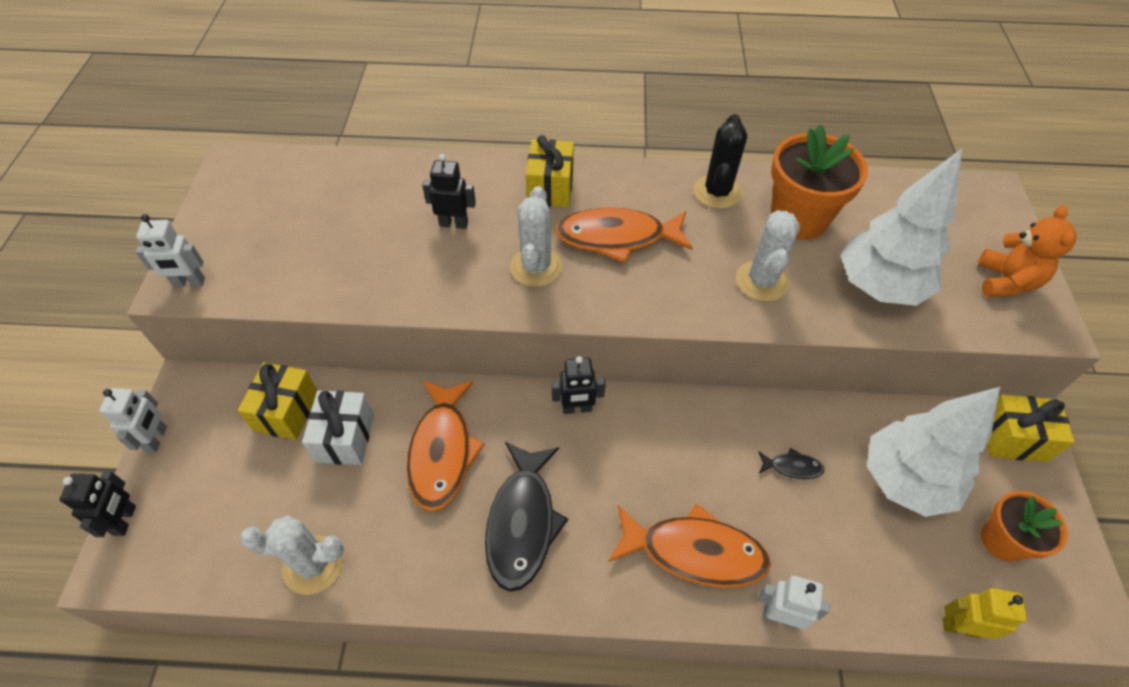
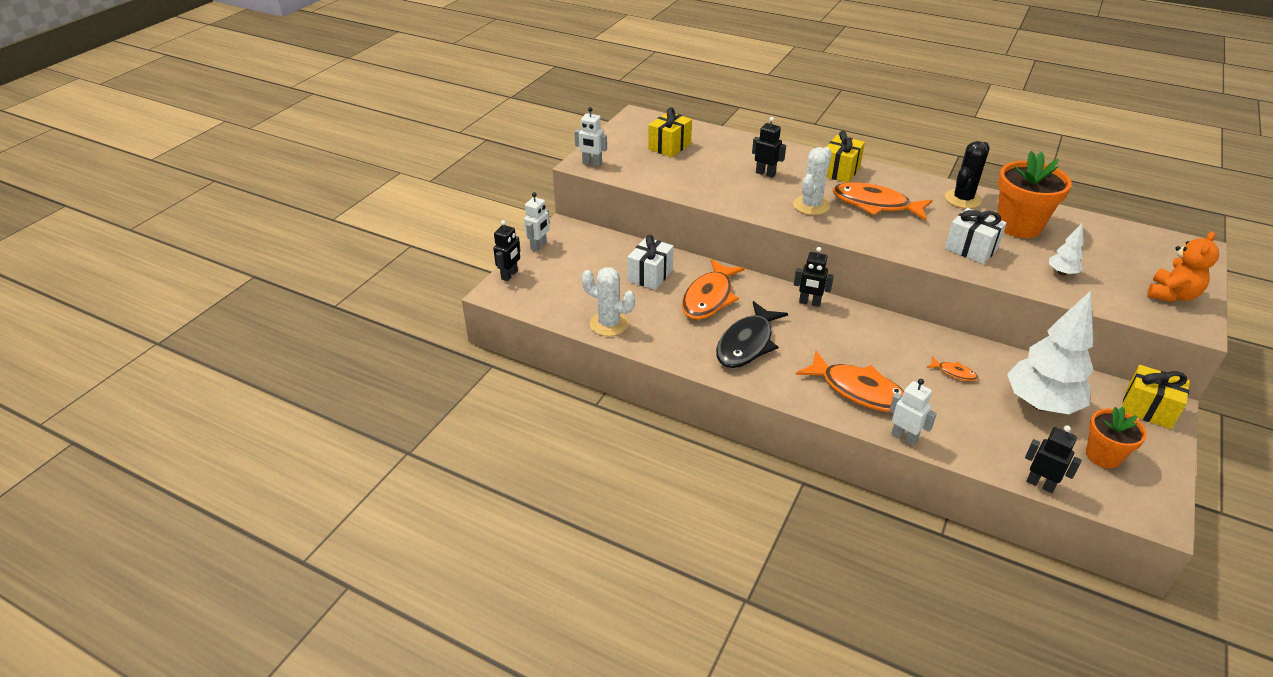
camera: 25 degrees right, 15 degrees down
(287, 412) = (619, 254): yellow gift -> yellow gift (669, 146)
(762, 281) = (971, 249): white cactus -> white gift
(792, 467) = (954, 373): black fish -> orange fish
(879, 287) = (1062, 273): white tree -> white tree, size x0.44
(960, 627) = (1040, 484): yellow robot -> black robot

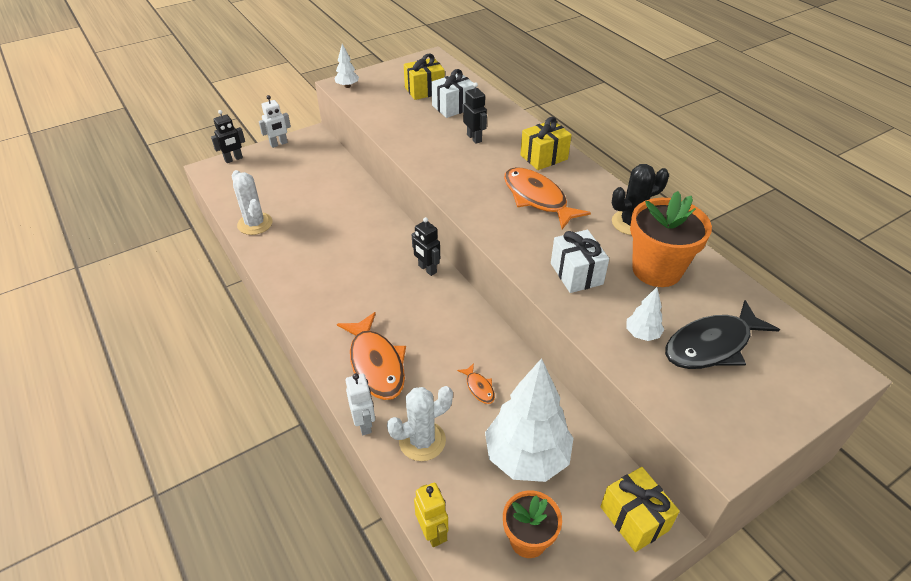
camera: 30 degrees right, 5 degrees up
(592, 163) = (347, 86): white robot -> white tree
(650, 275) = (329, 196): white gift -> white gift (453, 107)
(709, 298) = (351, 232): orange fish -> none
(747, 344) = (335, 283): black fish -> black fish (711, 345)
(811, 205) = (477, 179): white cactus -> white cactus (422, 441)
(1040, 484) = (432, 532): black robot -> yellow robot
(1171, 295) = (740, 409): orange teddy bear -> none

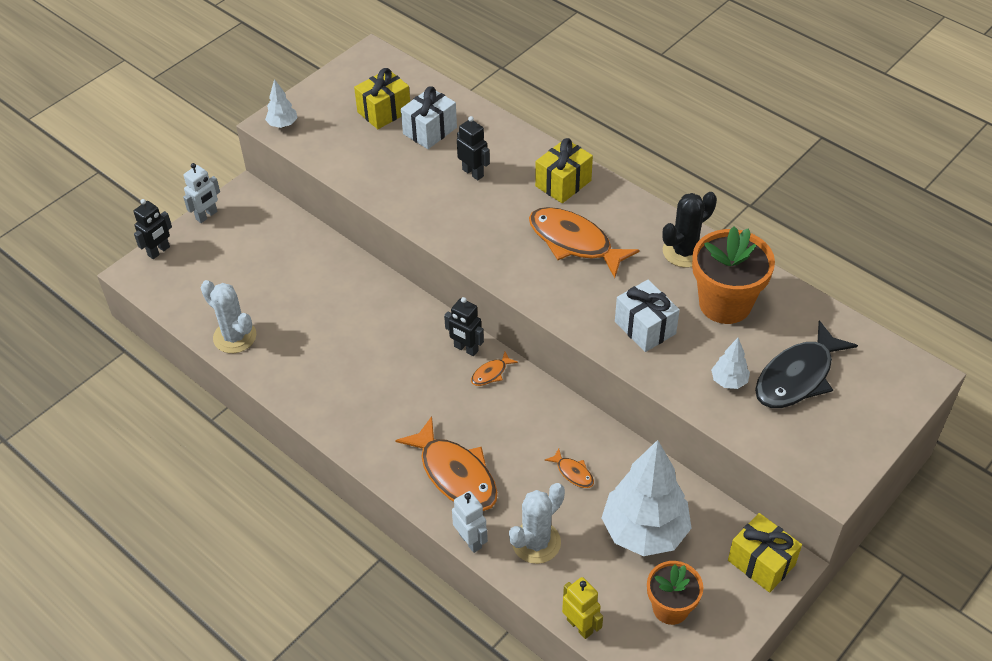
camera: 15 degrees left, 5 degrees up
(440, 292) = (491, 373): none -> orange fish

